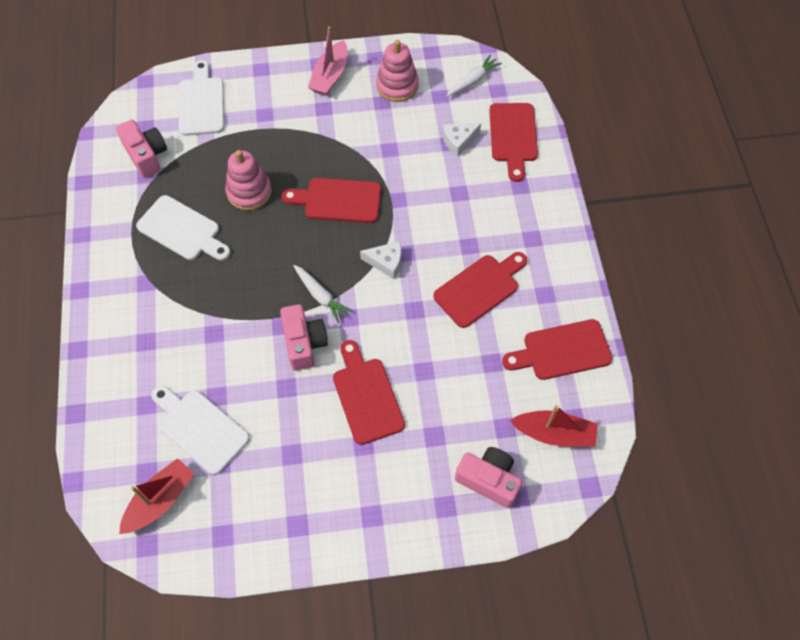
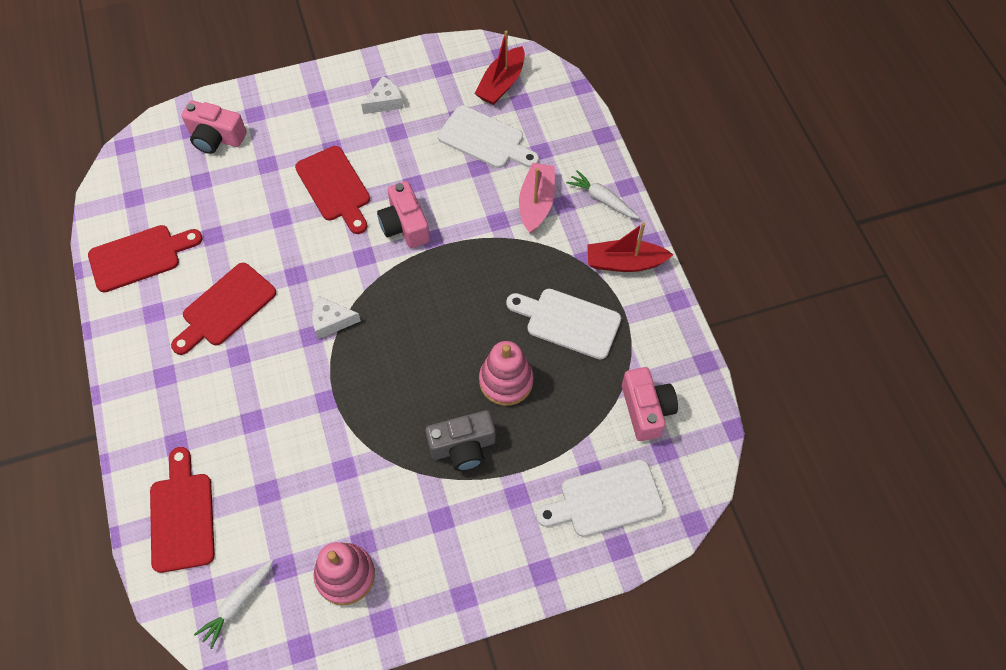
camera: 170 degrees right, 0 degrees up
(146, 155) = (646, 409): pink camera -> pink camera turned 150 degrees counterclockwise
(201, 103) = (605, 499): white cutting board -> white cutting board turned 90 degrees clockwise
(296, 151) = (463, 447): none -> grey camera
(321, 296) = (397, 274): white carrot -> white carrot (602, 199)
(330, 76) = (442, 576): pink boat -> pink boat (536, 203)
(338, 200) = (397, 387): red cutting board -> none
(458, 141) = (255, 496): white cheese -> white cheese (385, 102)
(554, 433) = (154, 182): red boat -> red boat (625, 262)

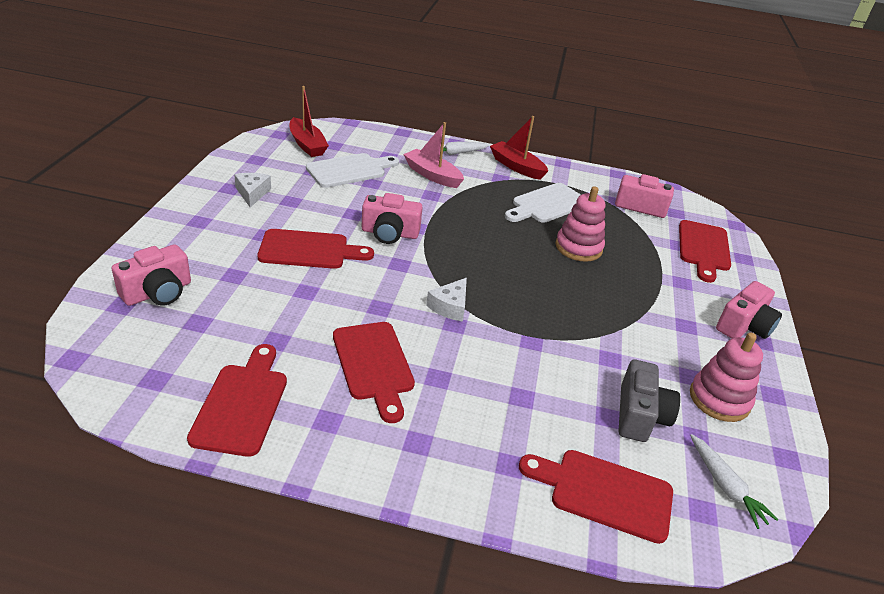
camera: 65 degrees left, 25 degrees down
(463, 447) = (625, 289): grey camera -> grey camera (640, 415)
(479, 574) = (744, 326): none -> pink camera
(605, 499) = (703, 248): white cutting board -> red cutting board
(625, 262) = (516, 167): red boat -> red boat turned 105 degrees clockwise

